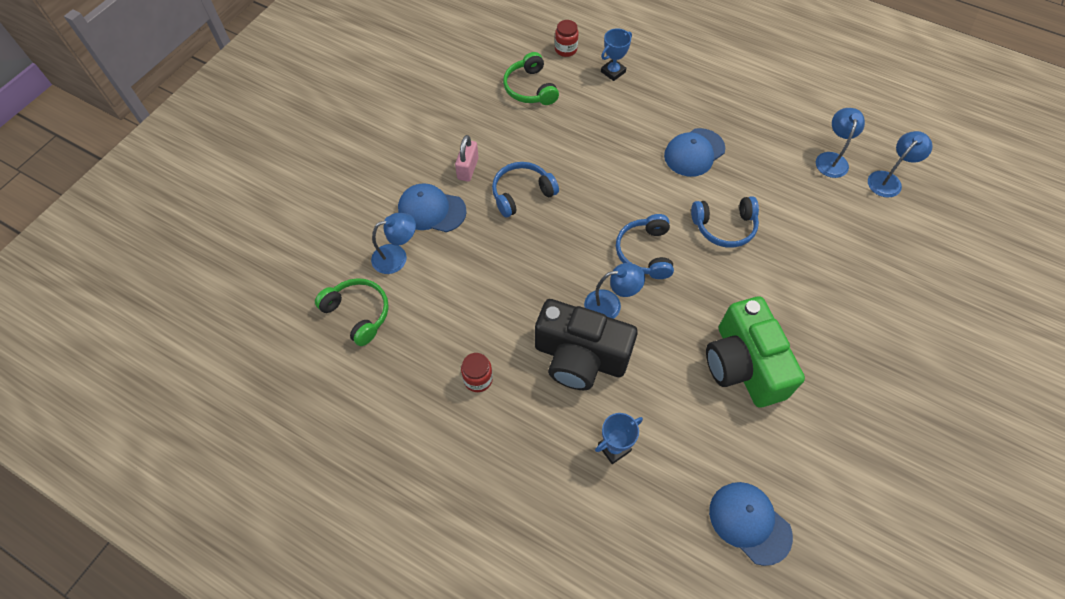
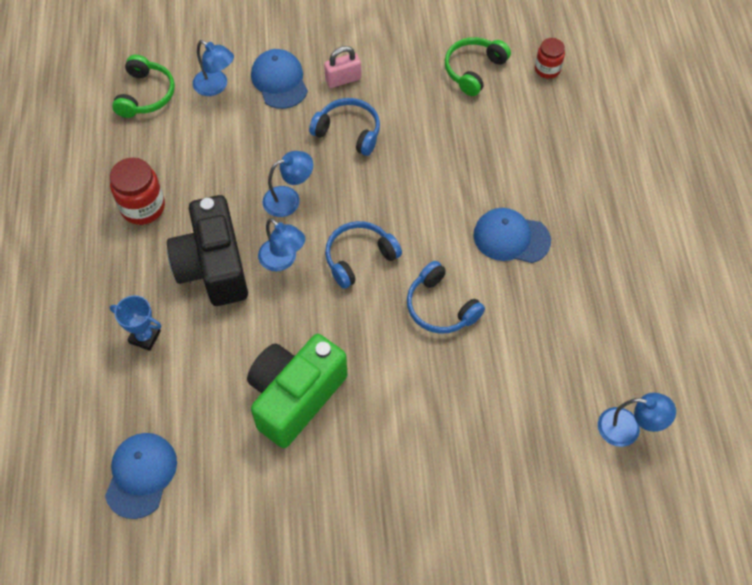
camera: 55 degrees right, 0 degrees up
(478, 379) = (143, 207): red jar -> red jar, size x1.59
(613, 72) = (554, 120): blue trophy -> none
(832, 159) = (610, 362): blue lamp -> blue lamp (289, 199)

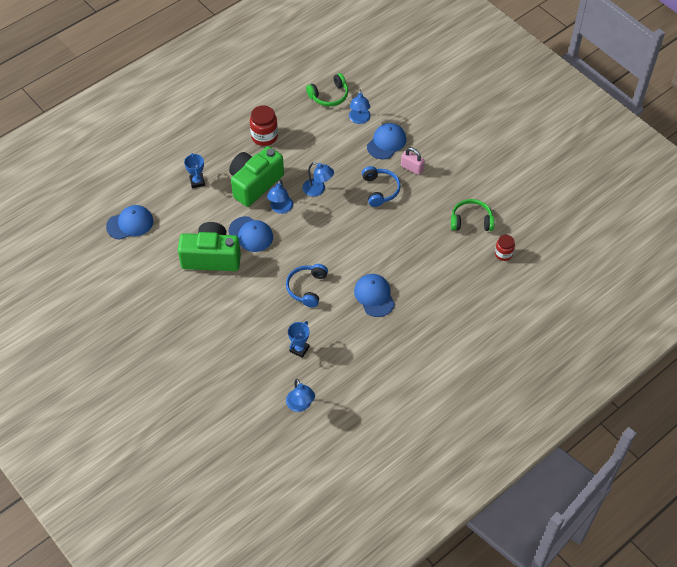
camera: 55 degrees right, 5 degrees down
(213, 266) = (254, 184): black camera -> green camera
(296, 322) = (251, 234): none -> blue cap
(359, 257) = (308, 238): blue headphones -> none
(534, 376) = (299, 349): none -> blue trophy

